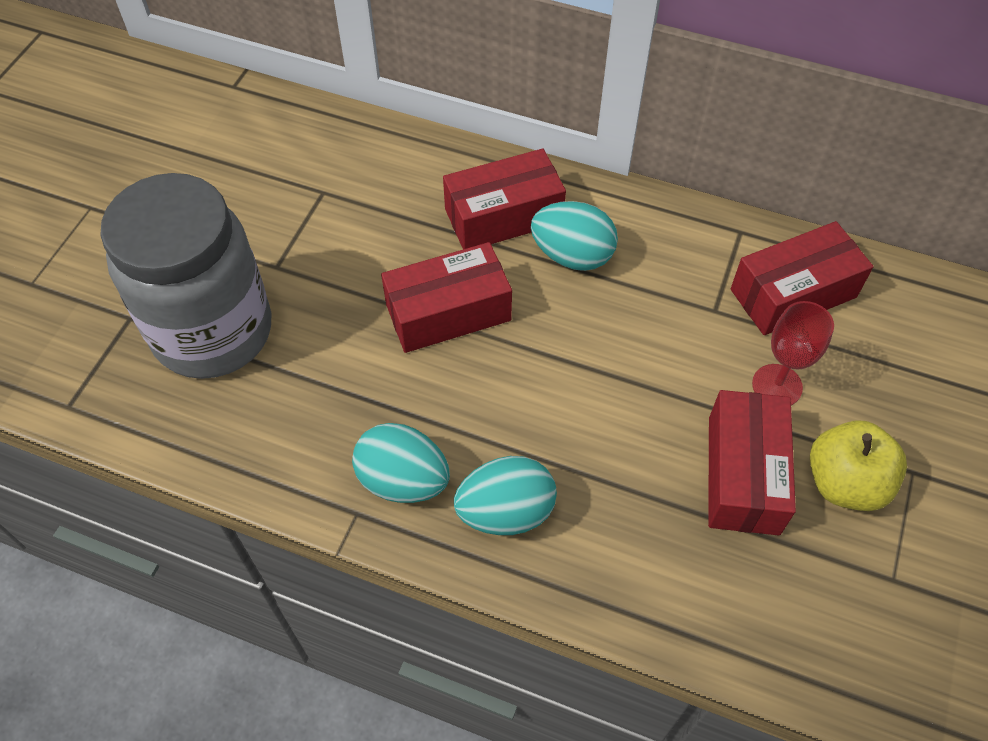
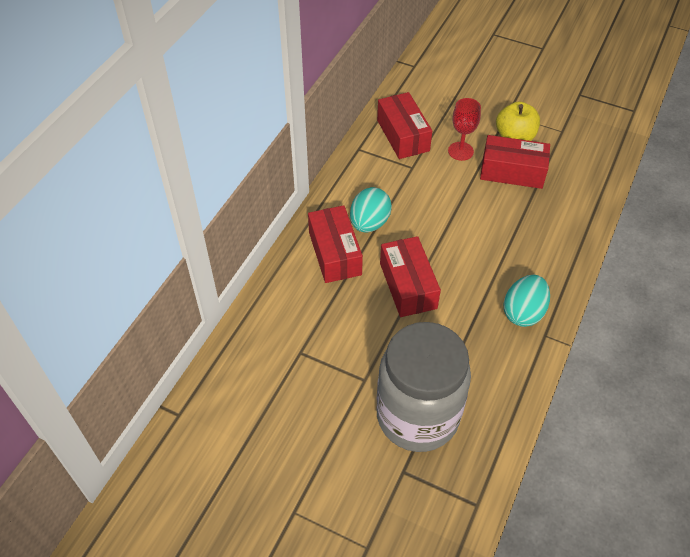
camera: 85 degrees left, 5 degrees down
(505, 512) = (539, 267): turquoise egg -> none

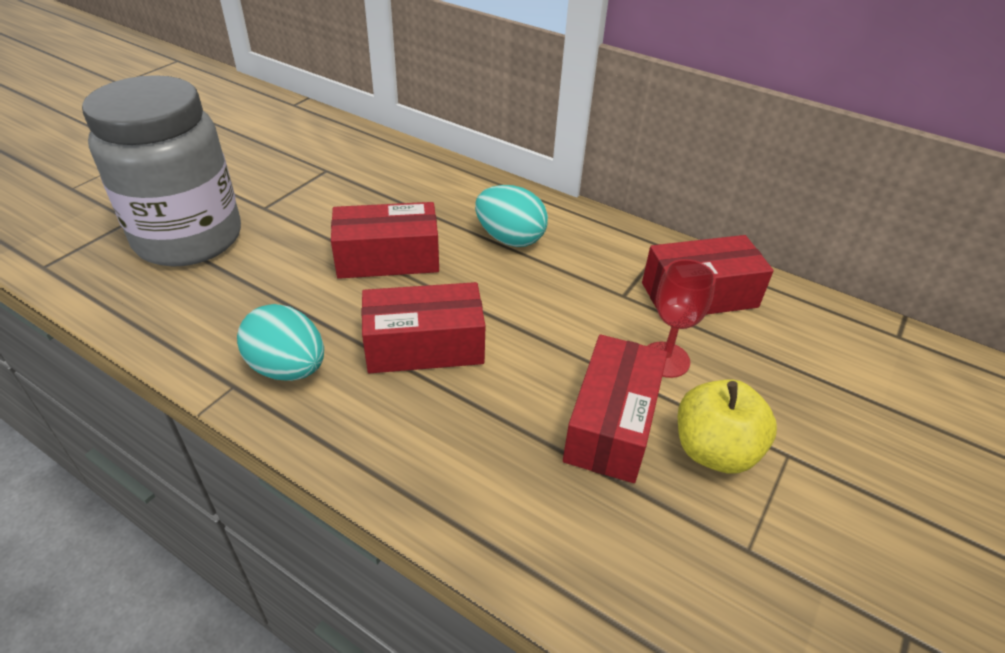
camera: 95 degrees right, 10 degrees down
(334, 253) = (463, 205): red box -> red box (424, 346)

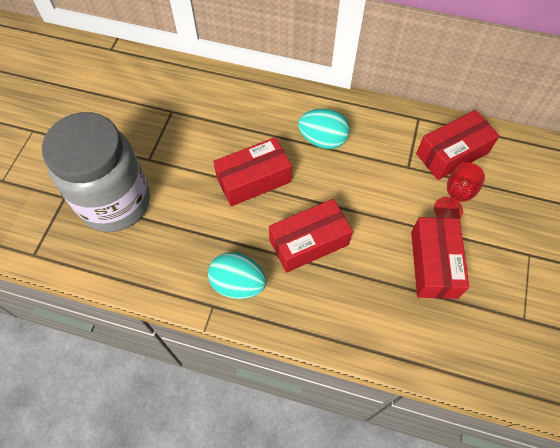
camera: 15 degrees left, 20 degrees up
(714, 450) = (492, 264): yellow apple -> none

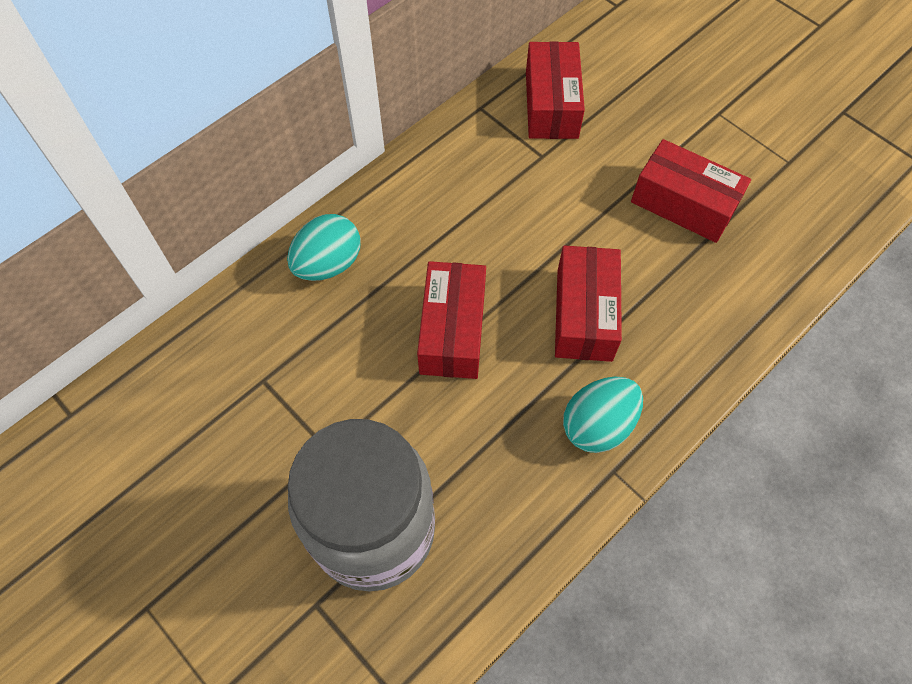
camera: 60 degrees left, 0 degrees up
(322, 140) = (443, 221): turquoise egg -> turquoise egg (328, 264)
(448, 209) = (622, 151): red goblet -> none

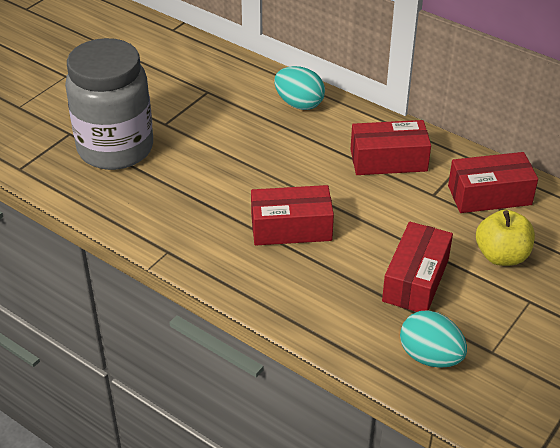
camera: 80 degrees right, 20 degrees down
(452, 331) = (261, 165): red box -> red box (388, 160)
(598, 425) = (201, 241): turquoise egg -> turquoise egg (430, 357)
(651, 119) = (501, 256): none -> yellow apple

